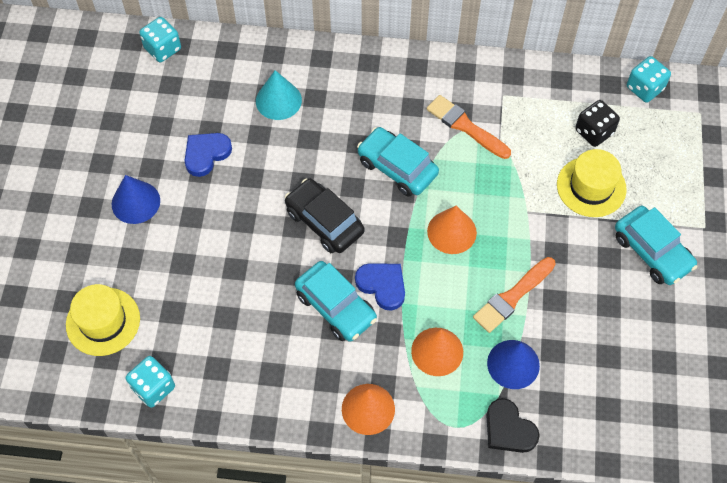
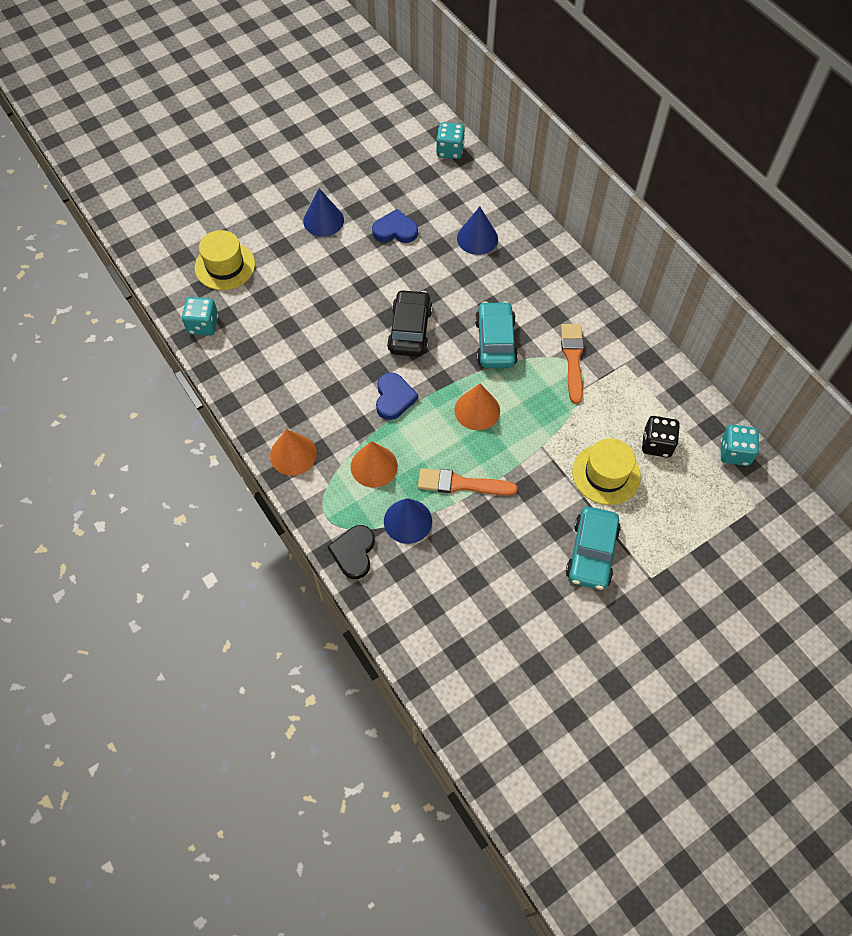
camera: 50 degrees right, 0 degrees up
(278, 100) = (477, 238): turquoise cone -> blue cone
(336, 307) = (352, 382): turquoise car -> none

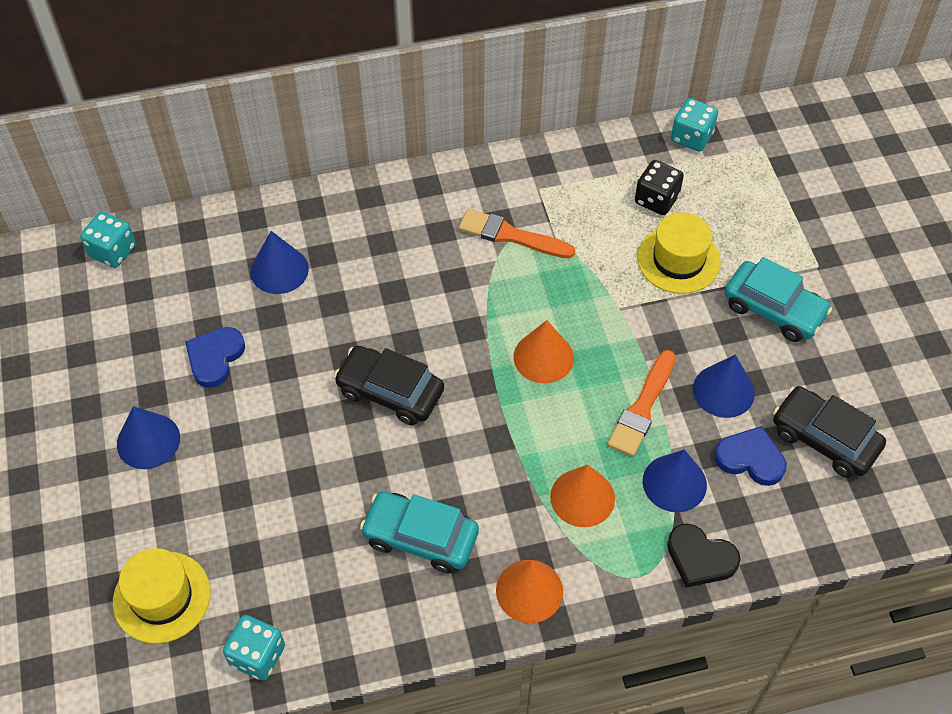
camera: 70 degrees left, 5 degrees down
(394, 398) = (488, 443): blue heart -> blue heart (750, 458)
(486, 616) = (824, 439): none -> black car
(495, 342) = (451, 304): turquoise car -> turquoise car (420, 537)
(500, 535) = (723, 391): none -> blue cone

